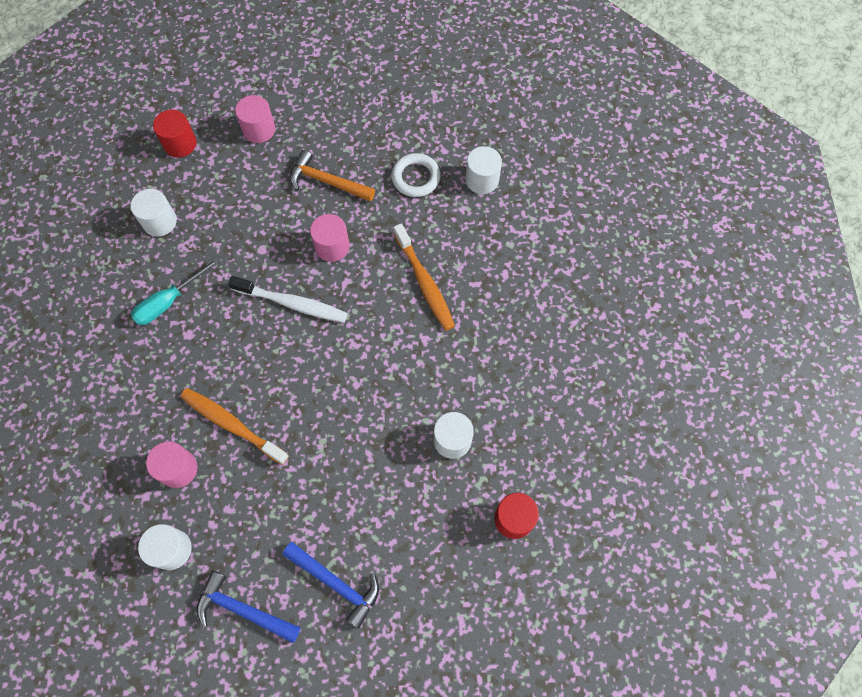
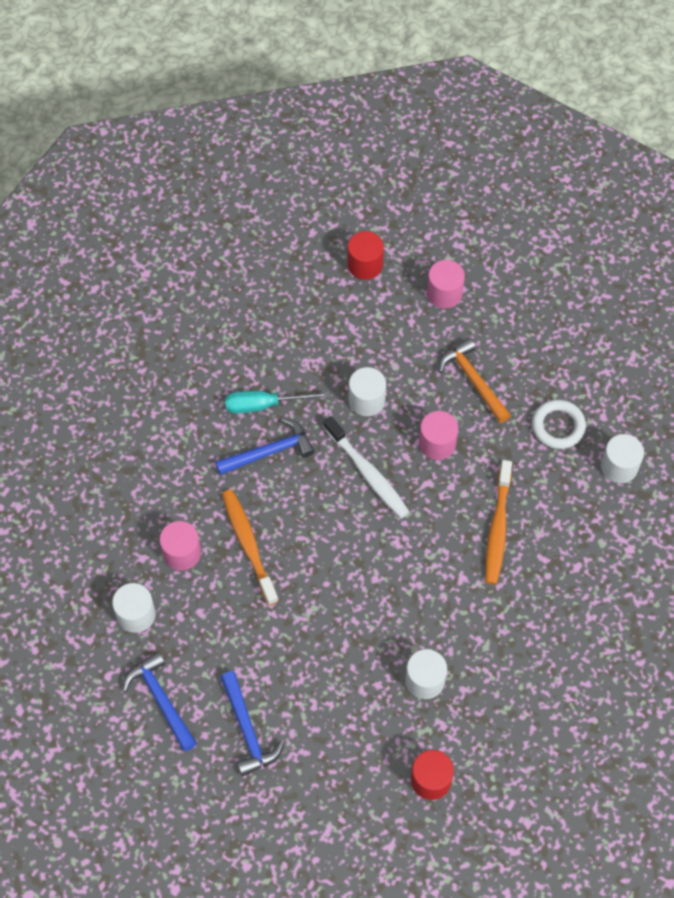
camera: 35 degrees right, 5 degrees down
(159, 221) = (301, 327): white cylinder -> white cylinder (366, 400)
(199, 337) = (269, 451): none -> blue hammer

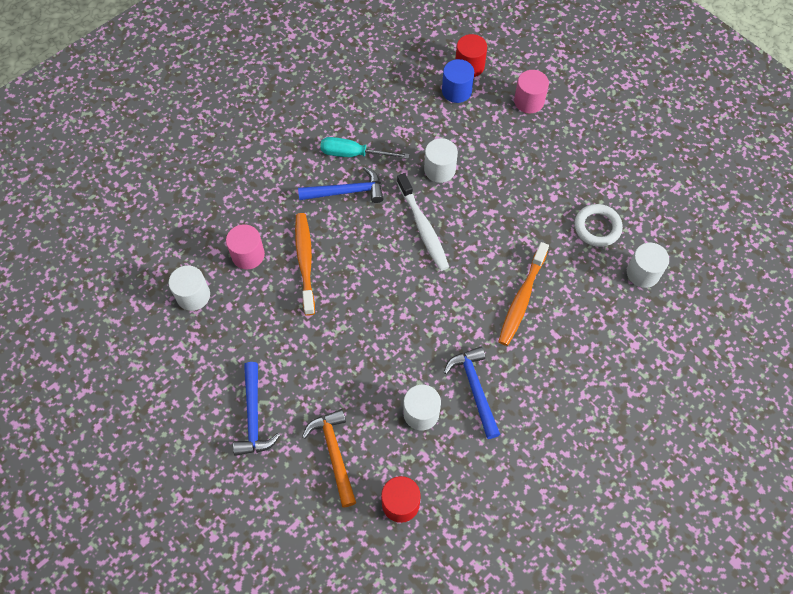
camera: 15 degrees right, 0 degrees up
(161, 700) = (189, 372): blue hammer -> blue hammer (475, 389)
(359, 299) = (456, 91): none -> blue cylinder
(437, 443) = (489, 217): pink cylinder -> none
(473, 381) = (534, 174): orange hammer -> orange hammer (334, 454)

